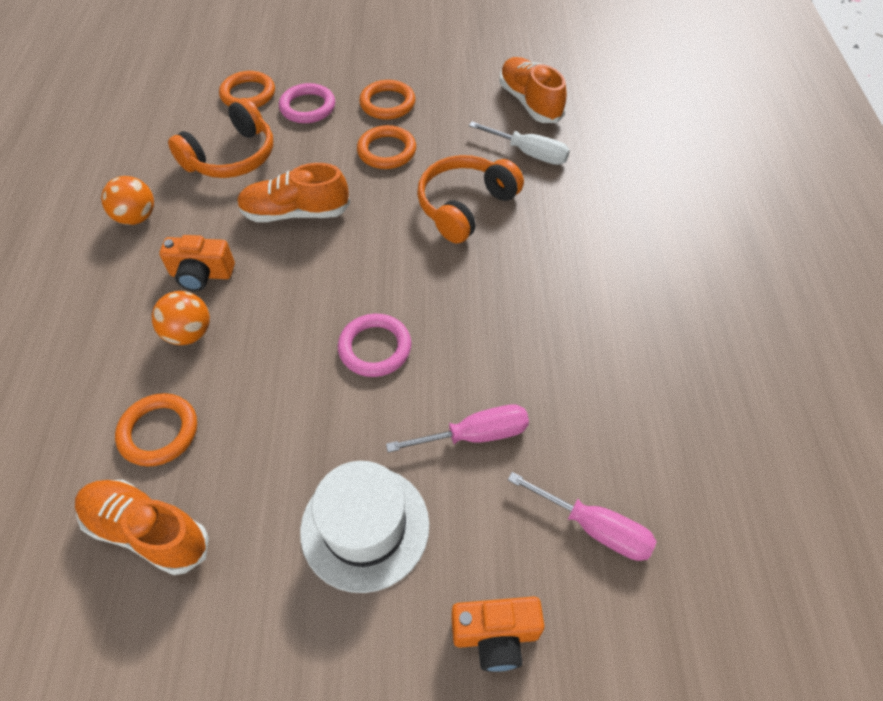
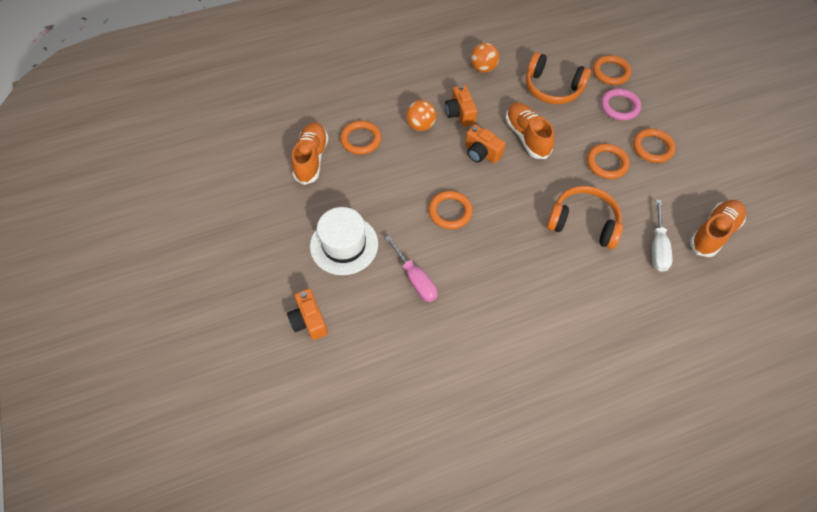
camera: 70 degrees right, 5 degrees up
(291, 273) = (481, 153): none -> orange camera
(375, 348) = (450, 211): pink ring -> orange ring
(593, 527) = (382, 354): pink screwdriver -> none

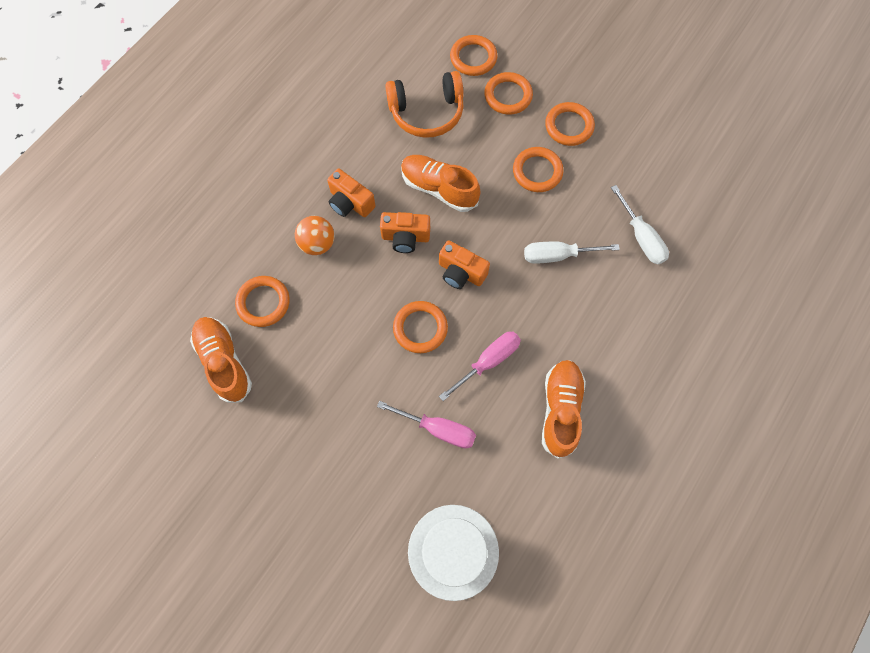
camera: 35 degrees left, 10 degrees up
(309, 320) = (362, 552): orange camera -> orange camera (461, 272)
(344, 245) = (336, 441): white hat -> white hat (453, 551)
(481, 259) = (488, 362): none -> pink screwdriver
(483, 68) = (336, 130): orange ball -> none
(583, 223) = (558, 255): orange headphones -> white screwdriver
(619, 106) = (508, 96): pink ring -> orange ring
(713, 233) = (680, 189): orange shoe -> orange shoe (560, 410)

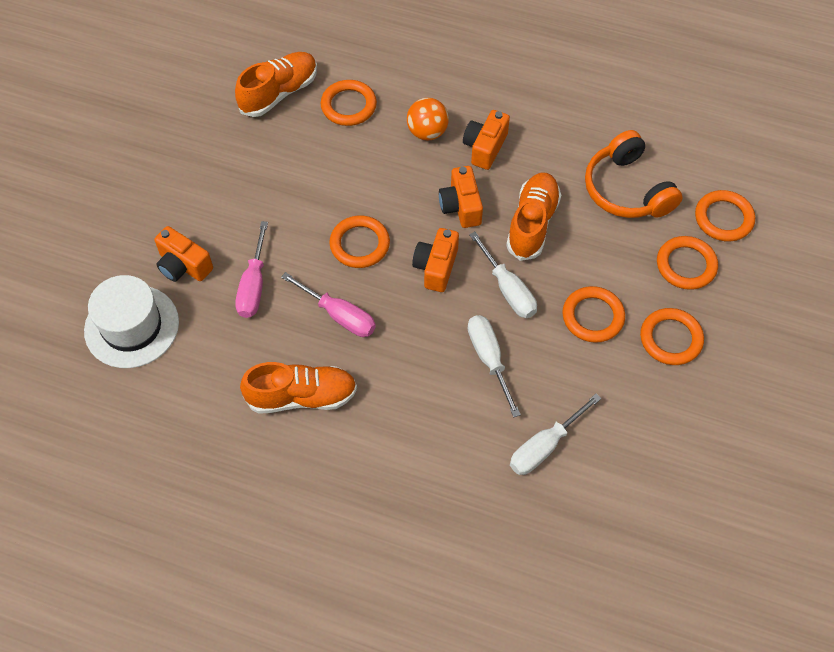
camera: 75 degrees right, 10 degrees down
(399, 490) = (183, 266): none -> orange camera
(496, 224) = (507, 289): none -> white screwdriver

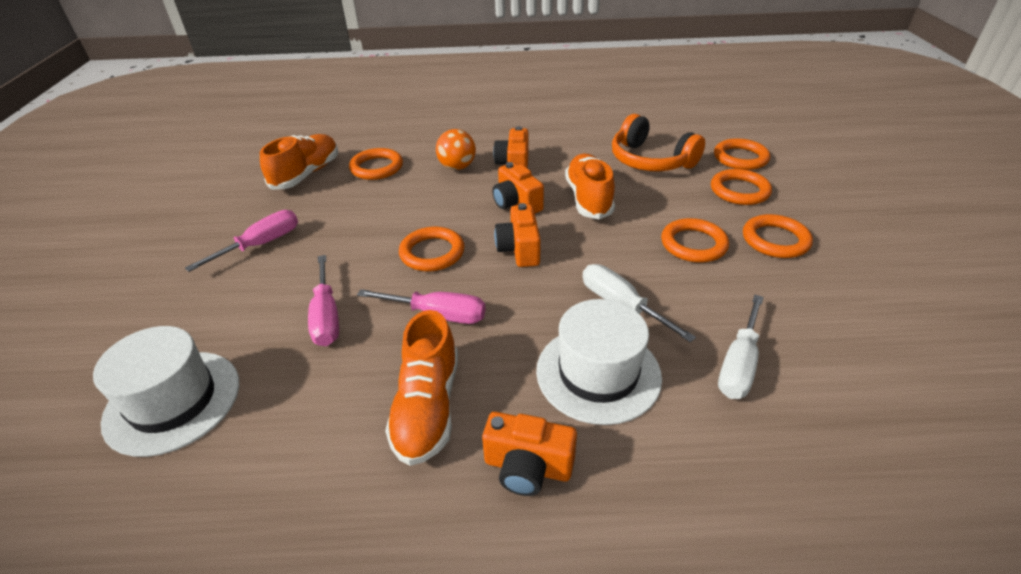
camera: 20 degrees left, 20 degrees down
(183, 266) = (234, 322): orange camera -> orange camera (527, 467)
(218, 182) = (260, 245): none -> pink screwdriver
(302, 396) = (427, 407): orange shoe -> orange shoe turned 120 degrees clockwise
(435, 414) = (598, 373): none -> white hat
(507, 289) = (599, 246): white screwdriver -> none

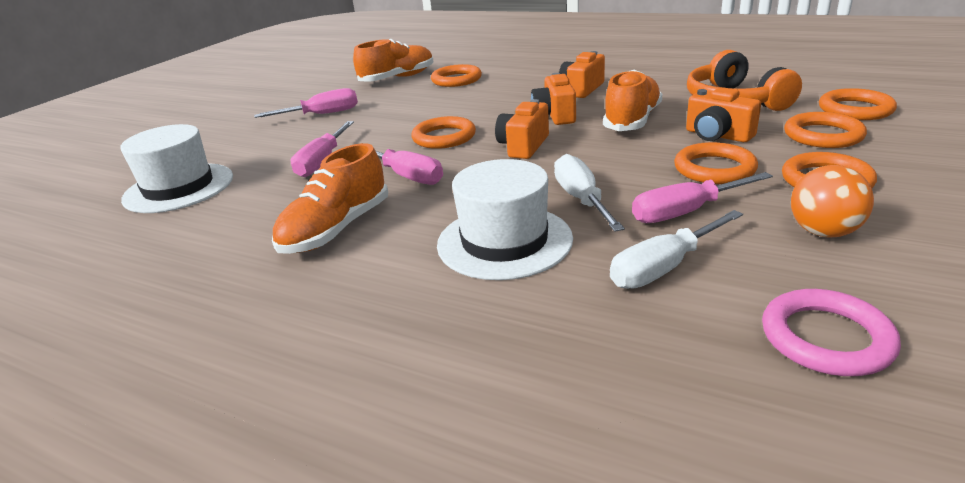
camera: 30 degrees right, 10 degrees down
(457, 167) = (526, 86): orange ball -> orange ball (823, 232)
(527, 467) = (372, 286): orange camera -> orange camera (717, 135)
(709, 298) = (686, 212): none -> pink screwdriver
(882, 398) = (826, 338): none -> pink ring

